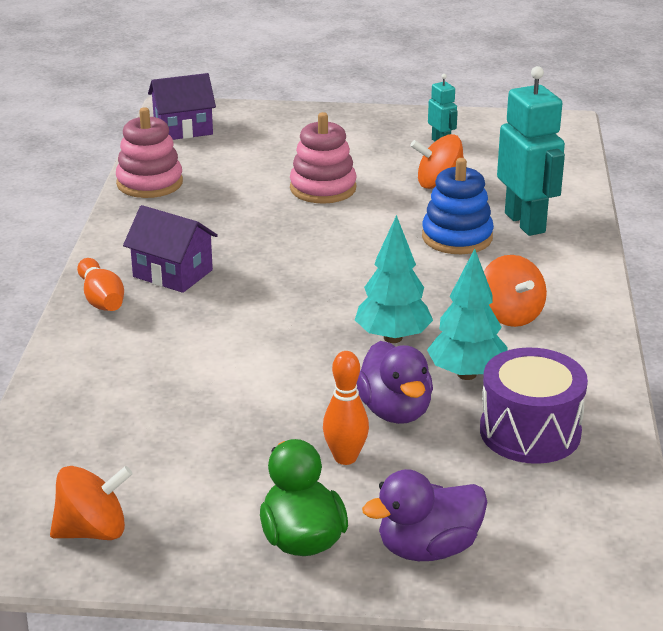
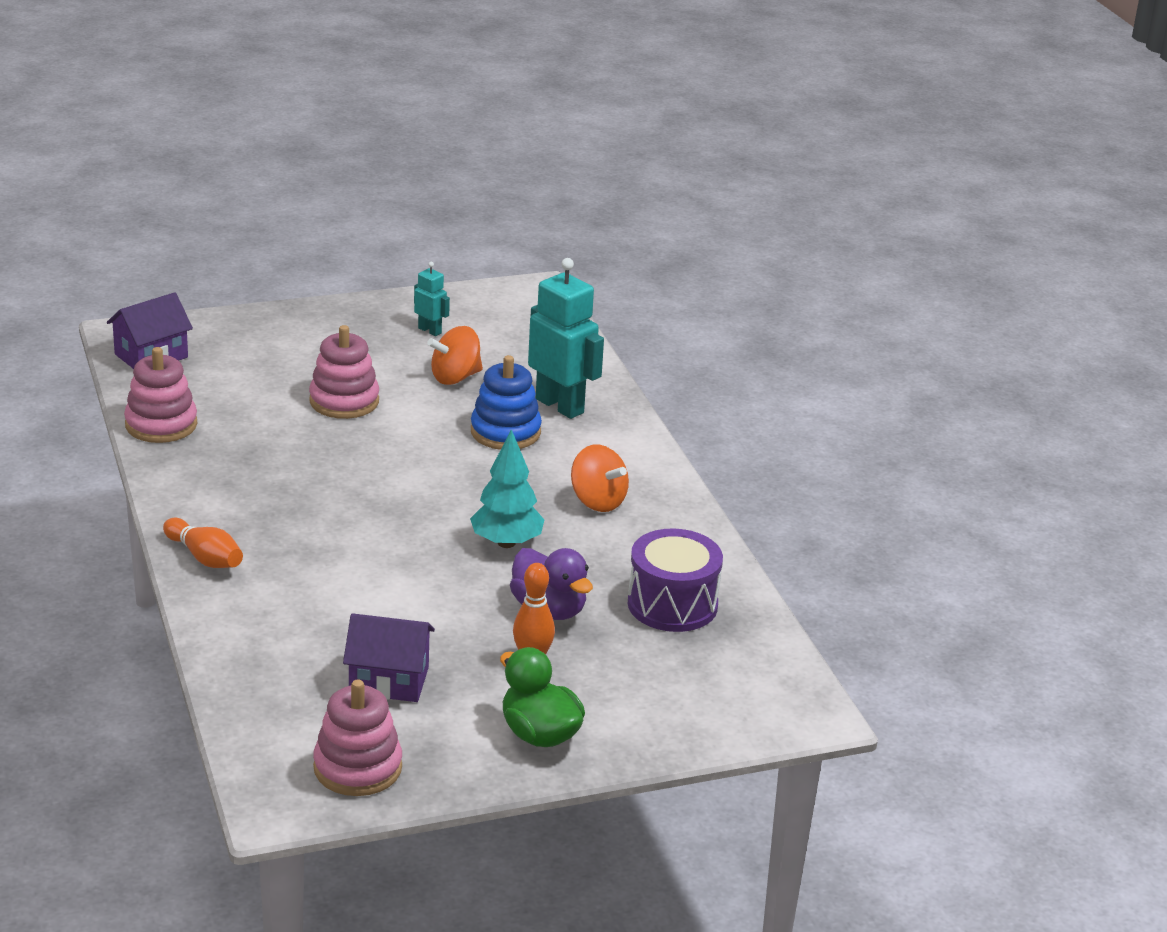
camera: 25 degrees left, 0 degrees up
(93, 531) = (357, 768): orange spinning top -> pink stacking toy
(173, 273) = (256, 518): purple house -> purple house (389, 680)
(428, 548) = (645, 718): purple duck -> none
(467, 374) = (591, 564): turquoise tree -> none

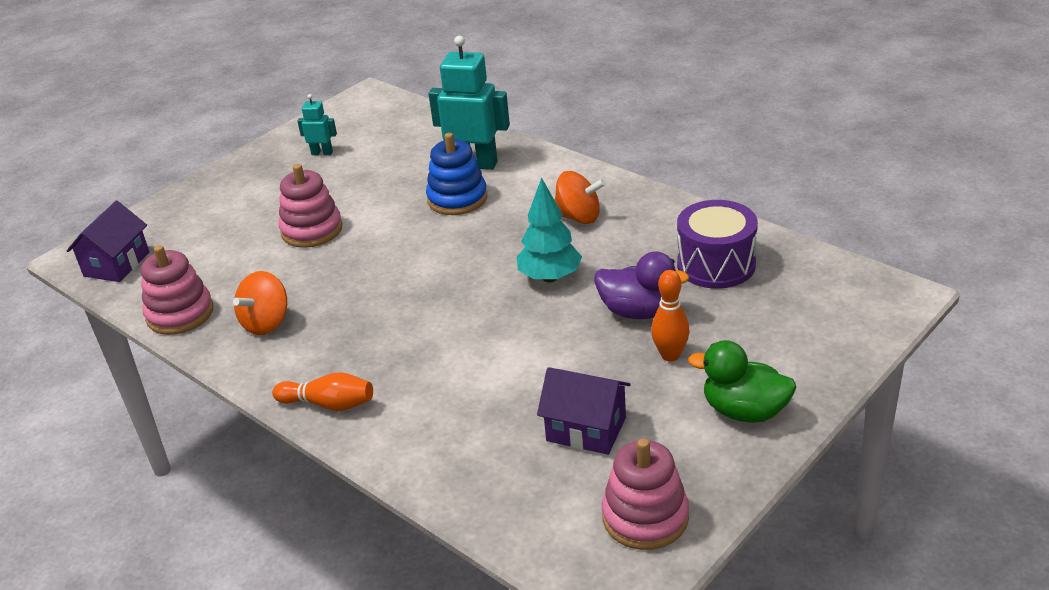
camera: 25 degrees left, 5 degrees up
(389, 680) = (586, 429): purple house -> purple house turned 45 degrees clockwise
(455, 377) = (377, 177): orange spinning top -> orange spinning top (266, 323)

